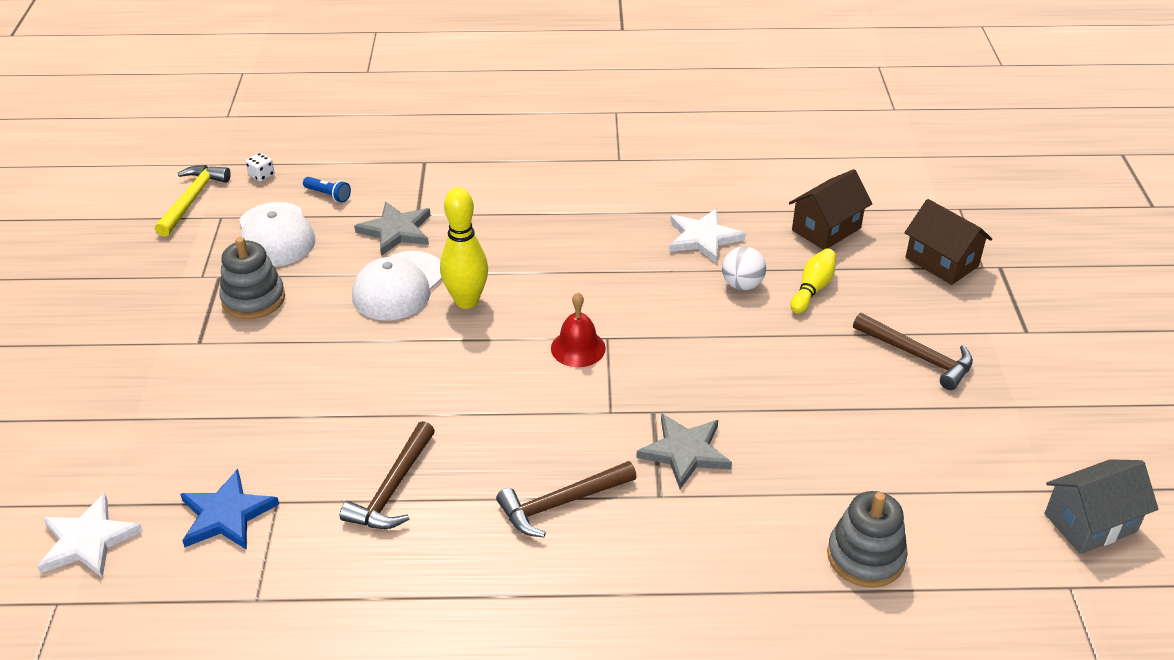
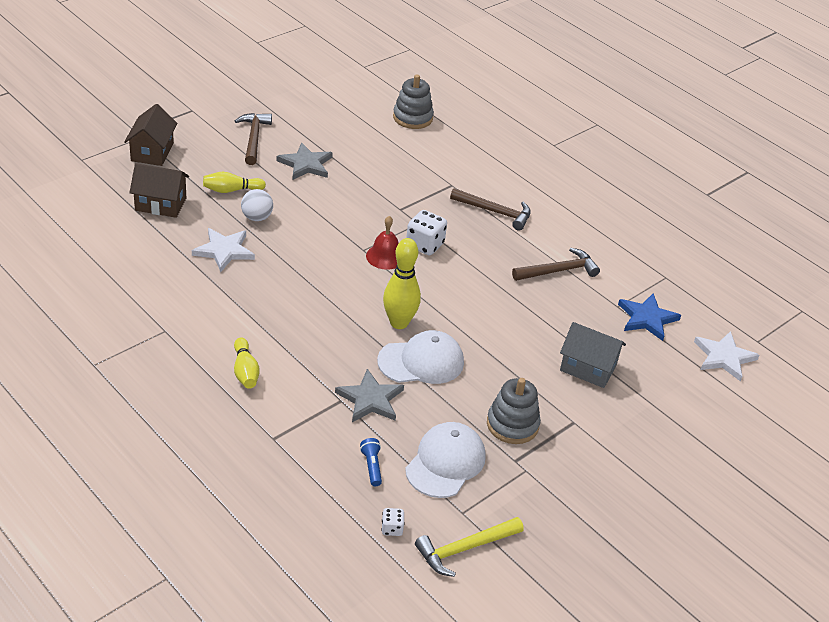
camera: 135 degrees left, 0 degrees up
(517, 180) = (245, 371): none -> yellow bowling pin
(565, 393) = (424, 245): none -> white dice
(685, 452) = (415, 188): grey star -> grey star (306, 164)
(1090, 523) = (319, 68): grey house -> grey house (588, 368)

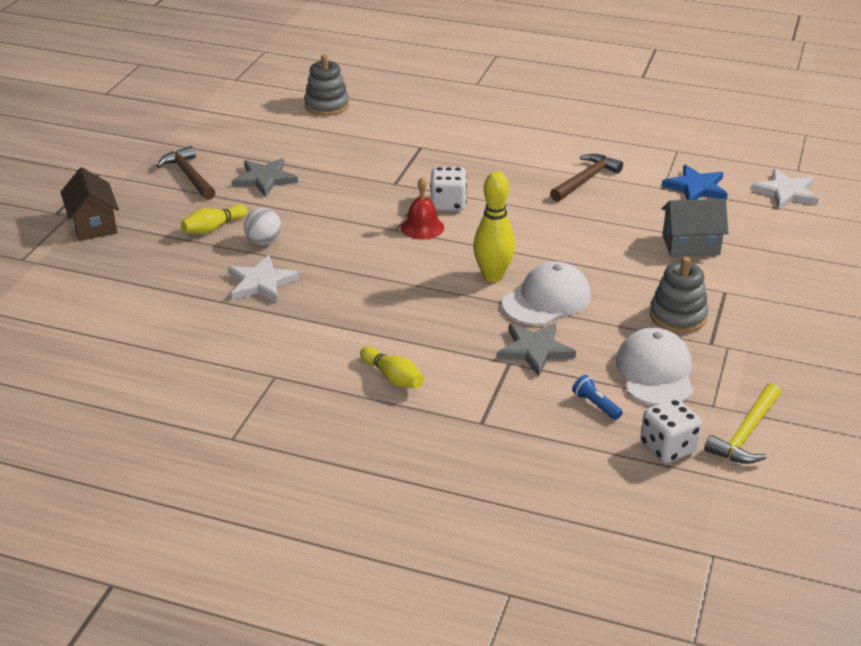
camera: 25 degrees left, 5 degrees down
(160, 204) = (151, 267): brown house -> none
(392, 528) = (668, 447): white dice -> white dice, size x1.89
(495, 212) = (482, 154): brown hammer -> none

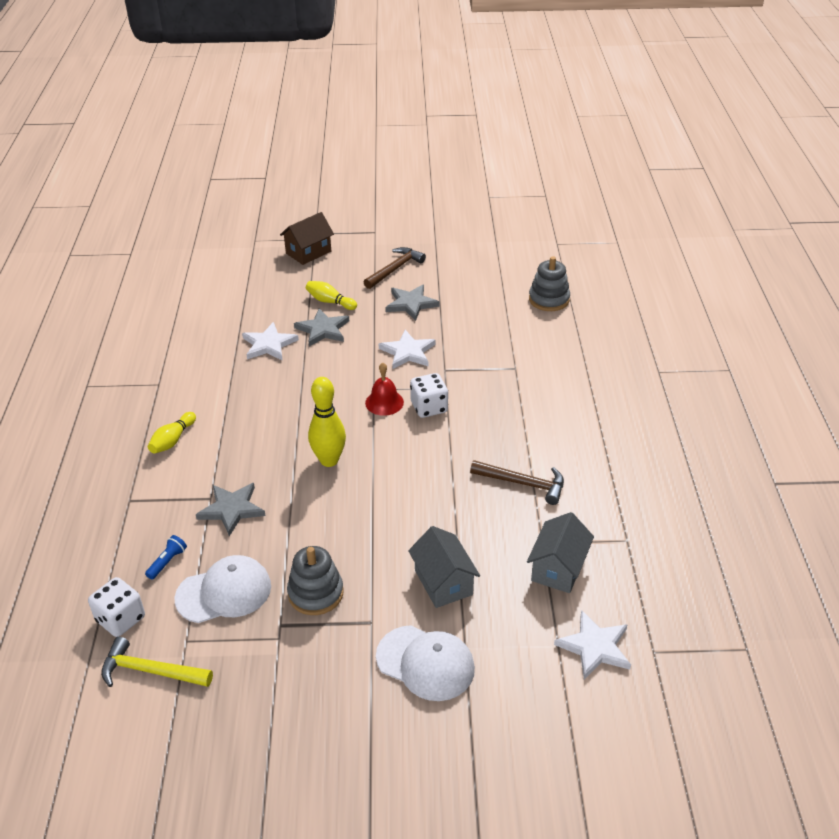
camera: 70 degrees right, 5 degrees up
(264, 242) = (323, 330): white ball -> grey star
(349, 198) = (408, 352): none -> white star
(546, 299) = (307, 500): white cap -> white cap (425, 663)
(696, 188) = (558, 568): blue star -> grey house

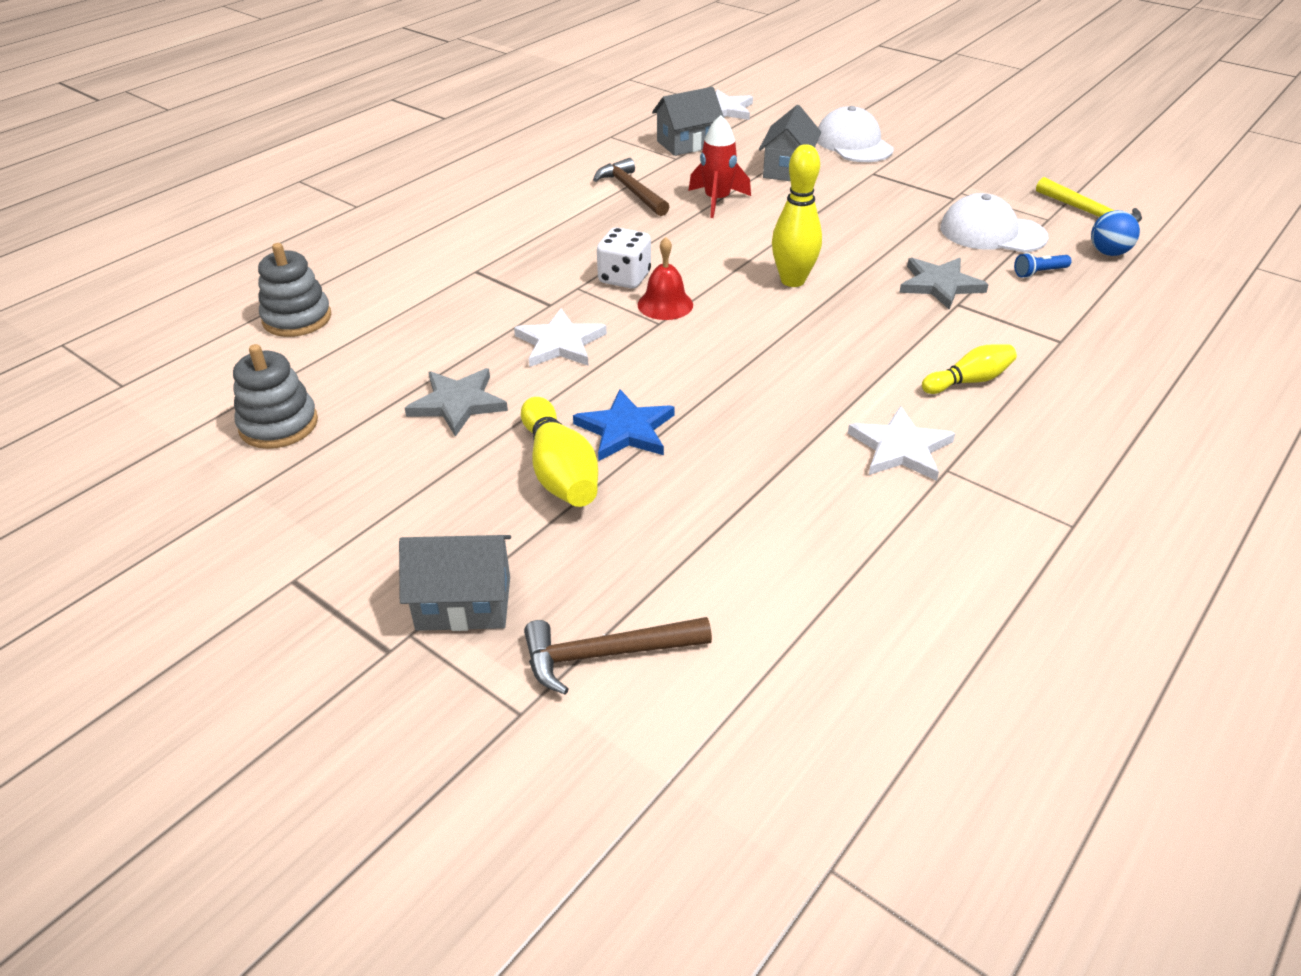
camera: 140 degrees left, 0 degrees up
(121, 619) = (1108, 253): white dice -> blue ball
(269, 344) = (728, 447): white star -> white star (900, 448)
(308, 252) = (463, 603): brown house -> grey house
(315, 593) = (905, 202): grey stacking toy -> grey stacking toy (278, 425)
(323, 330) = (625, 430): grey star -> blue star
(330, 302) = (559, 471): yellow bowling pin -> yellow bowling pin, size x1.56
(395, 269) = (388, 475): brown hammer -> brown hammer (606, 654)
(454, 509) = (717, 201): none -> red rocket

